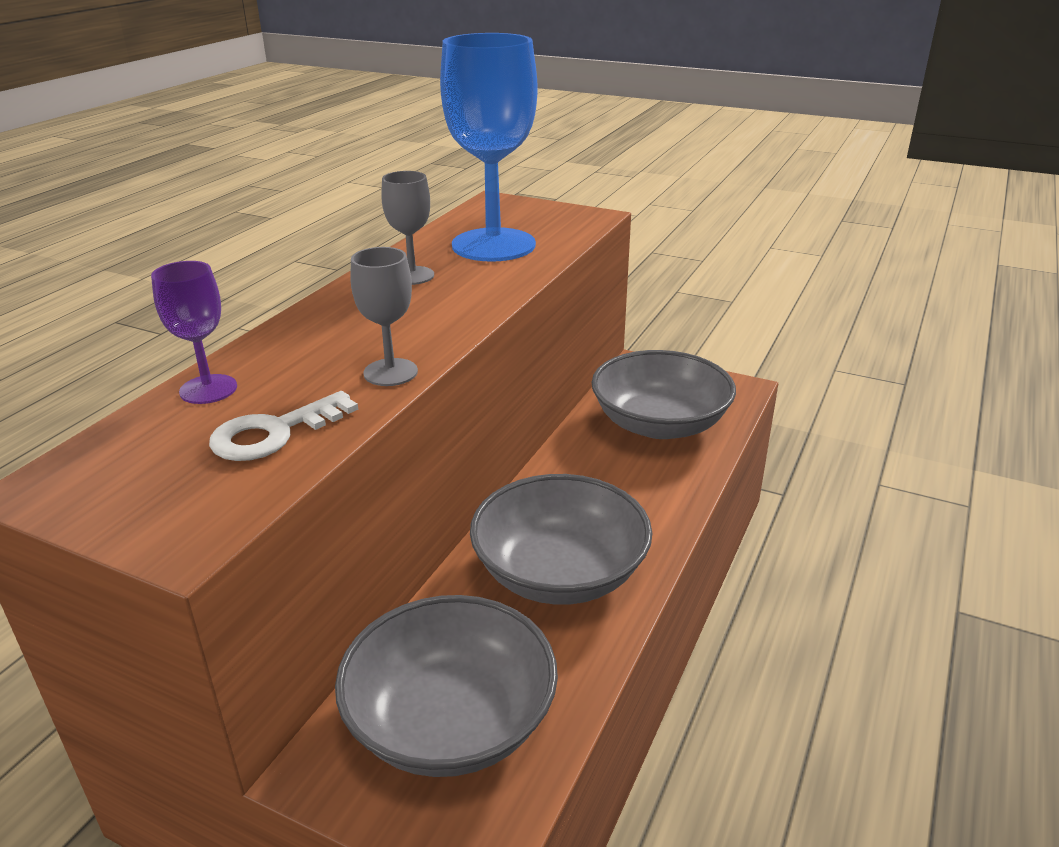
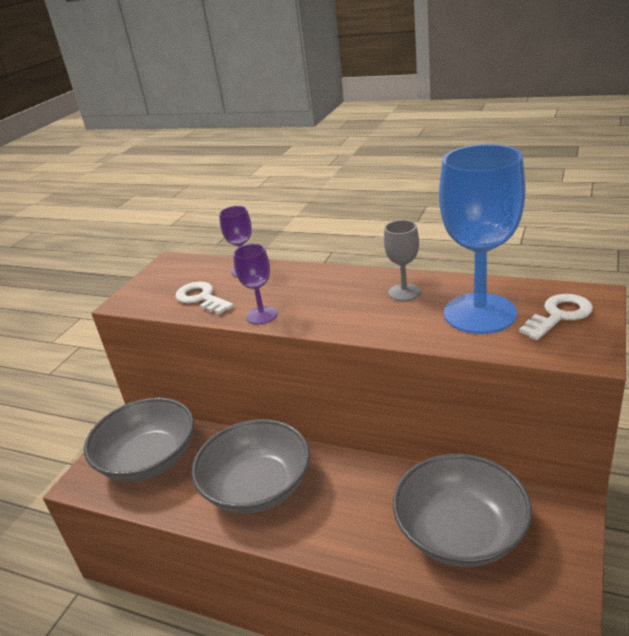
camera: 90 degrees right, 0 degrees up
(390, 372) = (262, 315): grey goblet -> purple goblet
(521, 216) = (559, 315): none -> white key

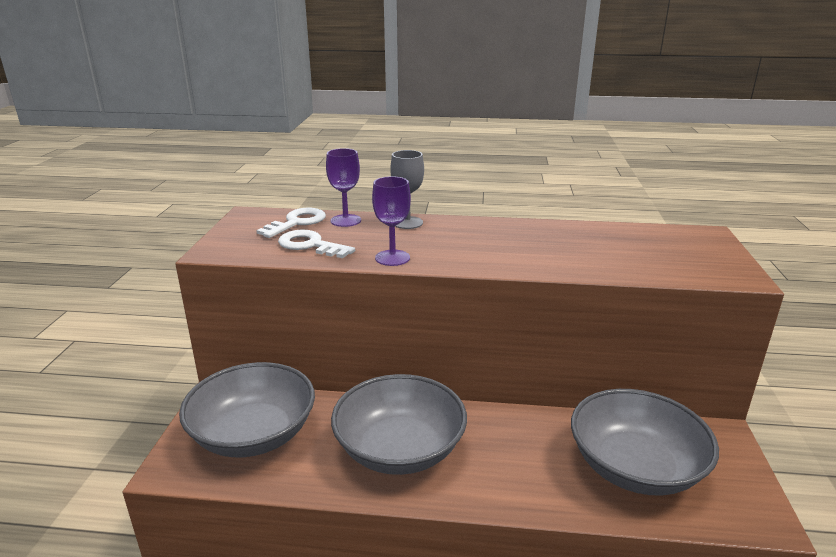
camera: 20 degrees left, 5 degrees down
(404, 292) = (531, 235): grey goblet -> grey goblet (407, 223)
(479, 313) = (617, 250): blue goblet -> none
(559, 315) = (690, 249): white key -> white key (297, 222)

